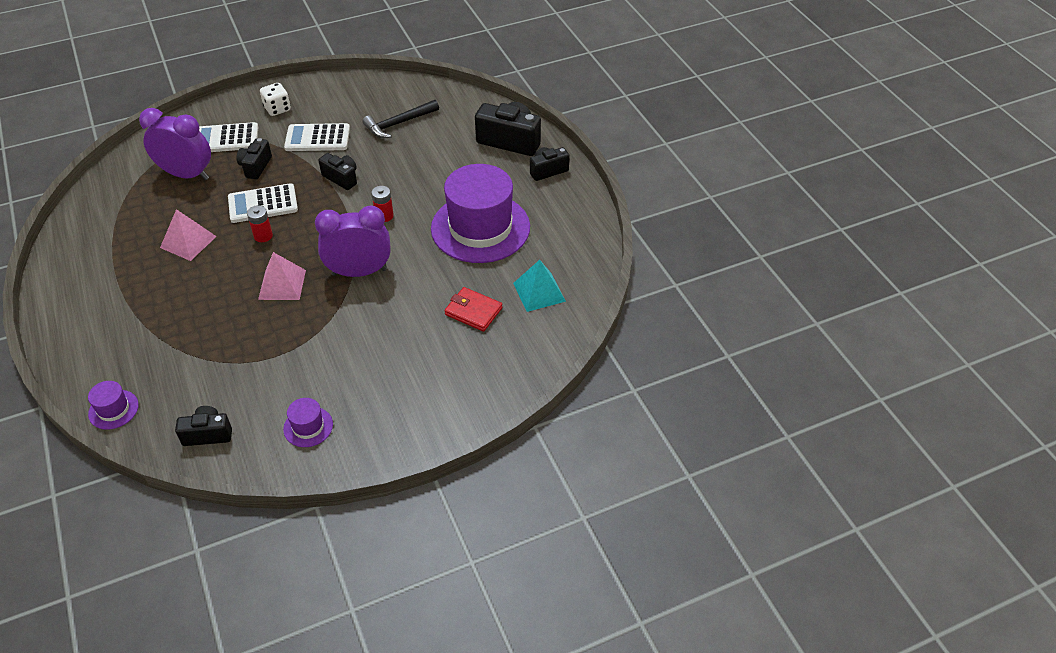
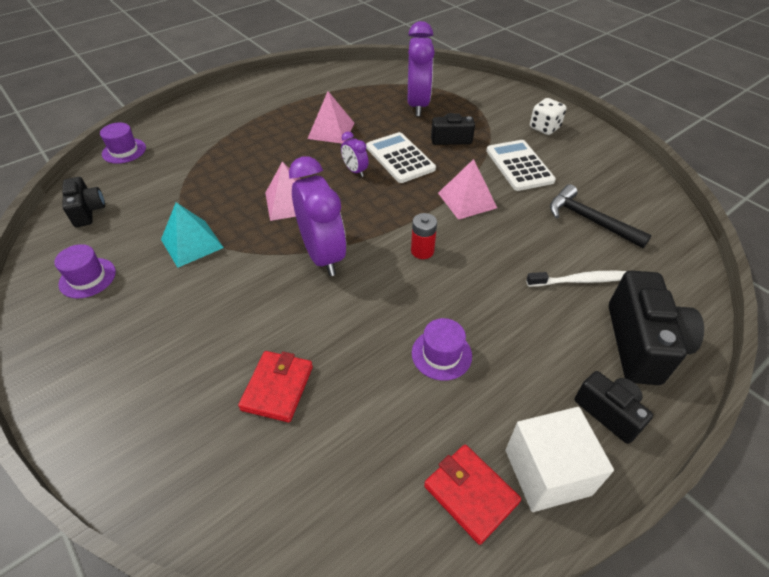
camera: 75 degrees right, 0 degrees up
(226, 139) = (479, 111): white calculator -> none
(263, 236) = (355, 171): red battery -> purple clock
(341, 178) = (467, 200): black camera -> pink pyramid
(451, 147) = (581, 280): none -> white toothbrush
(480, 228) = (441, 354): purple hat -> purple hat, size x0.42
(539, 292) = (333, 467): turquoise pyramid -> turquoise pyramid (192, 243)
(572, 205) = (547, 472): none -> white cube
(574, 238) = (470, 494): none -> red wallet

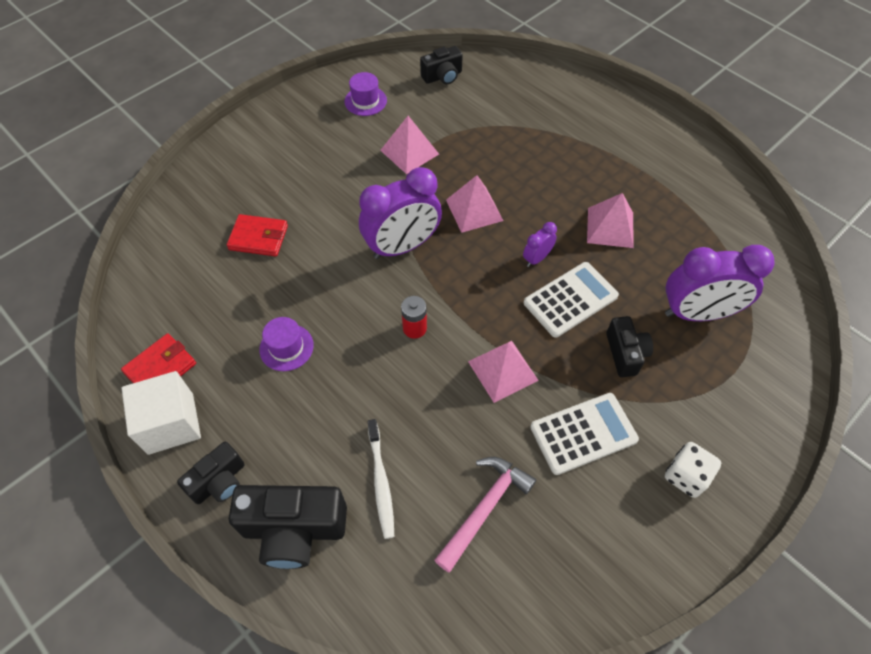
camera: 85 degrees right, 10 degrees up
(124, 151) = (531, 73): purple hat -> none
(192, 243) = (409, 152): turquoise pyramid -> pink pyramid
(589, 220) = (484, 508): black hammer -> pink hammer

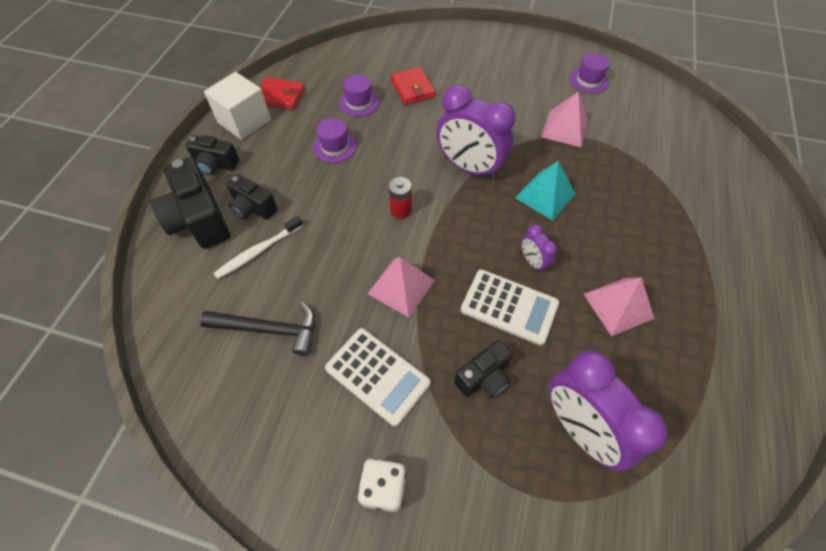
camera: 60 degrees right, 0 degrees up
(238, 295) = (359, 102): none -> purple hat
(442, 76) = (665, 111): black camera -> black camera (253, 208)
(474, 210) = (545, 195): pink pyramid -> turquoise pyramid
(484, 508) = (269, 329): pink hammer -> black hammer
(537, 258) = (533, 262): purple clock -> purple clock turned 135 degrees counterclockwise

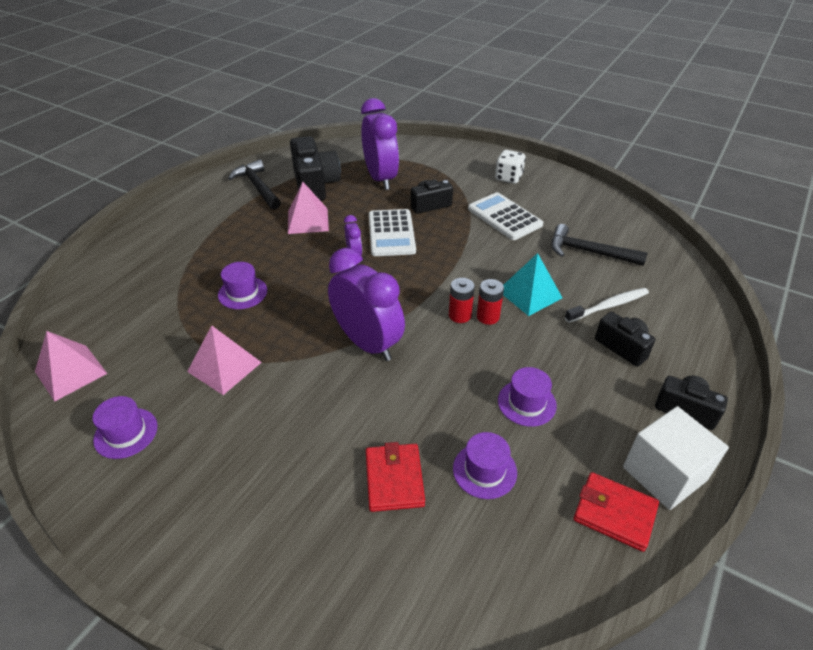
camera: 165 degrees left, 15 degrees down
(199, 220) = (682, 346): black camera -> black camera (315, 185)
(375, 214) = (488, 317): none -> red battery
(401, 287) = (475, 259): pink pyramid -> pink pyramid (71, 372)
(509, 307) = (391, 233): white calculator -> white calculator turned 135 degrees counterclockwise
(545, 195) = (305, 301): turquoise pyramid -> turquoise pyramid (529, 294)
(606, 192) = (242, 293): none -> purple hat
(732, 359) = (257, 187): none -> black hammer

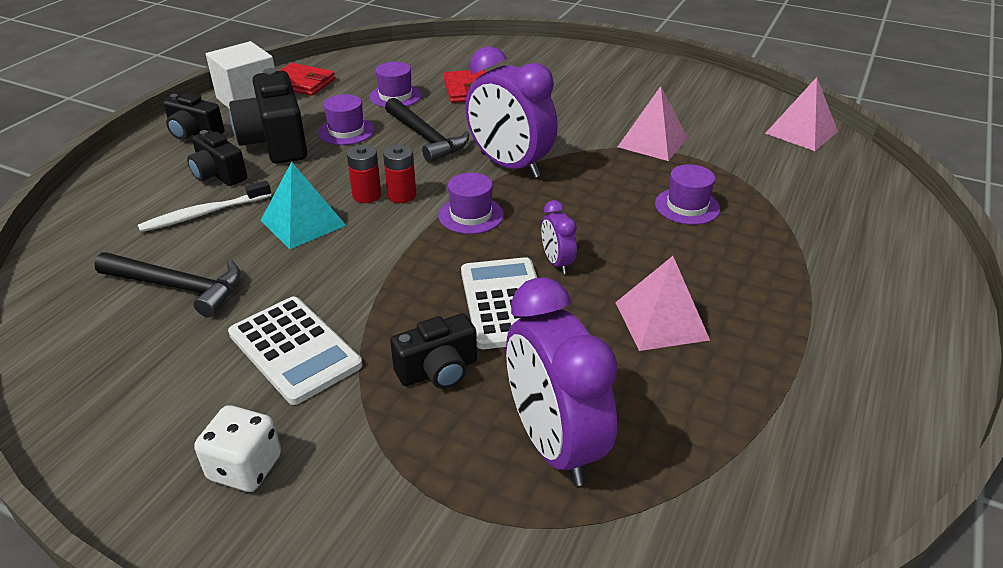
camera: 175 degrees right, 5 degrees down
(126, 433) = (702, 102): purple hat -> purple hat (471, 215)
(257, 187) = (814, 399): black hammer -> black hammer (426, 138)
(315, 185) = (694, 413): black camera -> black camera (276, 142)

